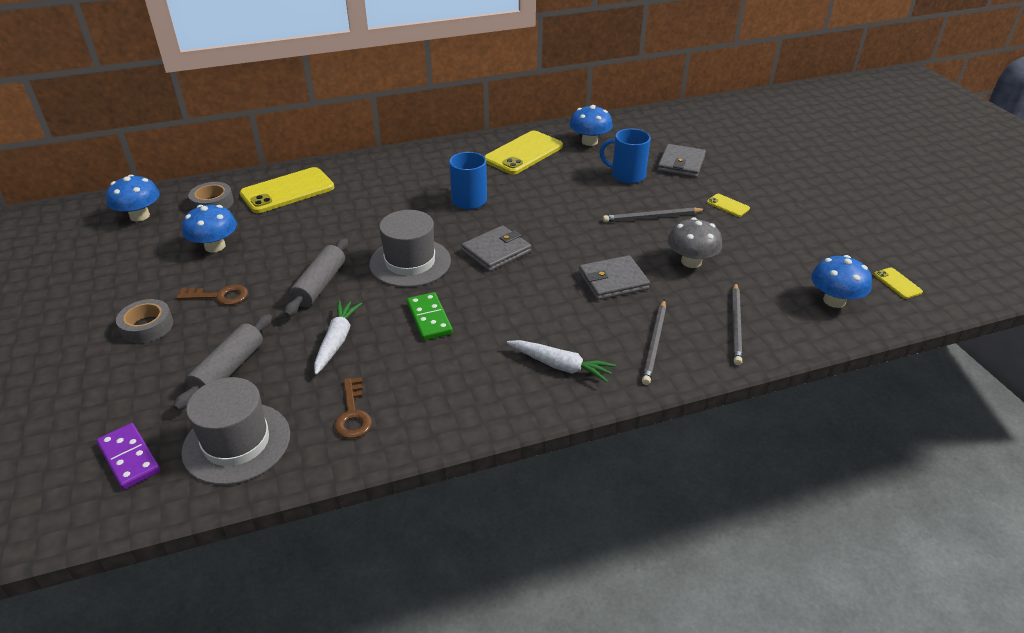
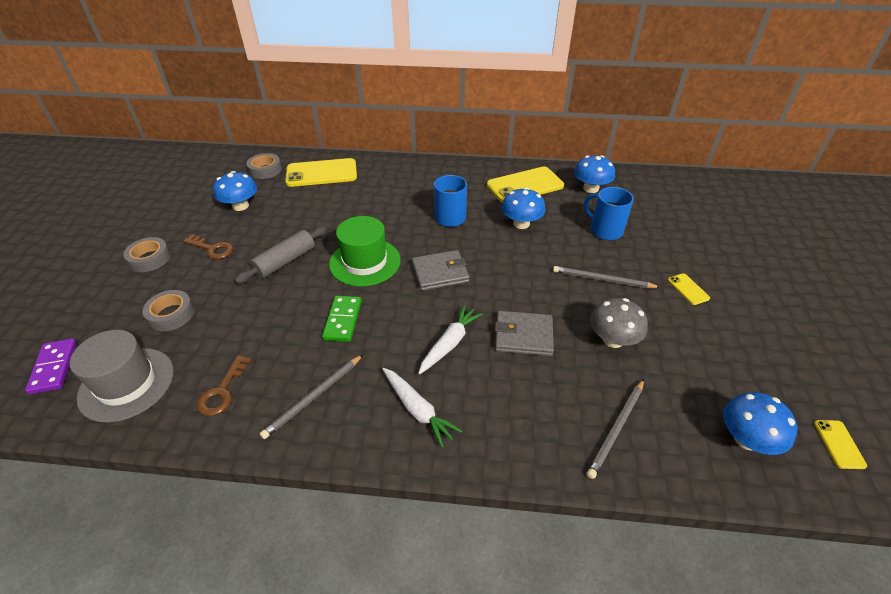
camera: 25 degrees right, 5 degrees up
(139, 216) = (213, 168): blue mushroom -> blue mushroom (521, 223)
(229, 369) = (171, 314): grey rolling pin -> grey tape
(336, 341) = (260, 317): white carrot -> white carrot (449, 343)
(410, 262) = (365, 262): grey hat -> green hat
(654, 343) = (520, 419): grey pencil -> grey pencil (314, 397)
(681, 164) = (665, 232): grey wallet -> none

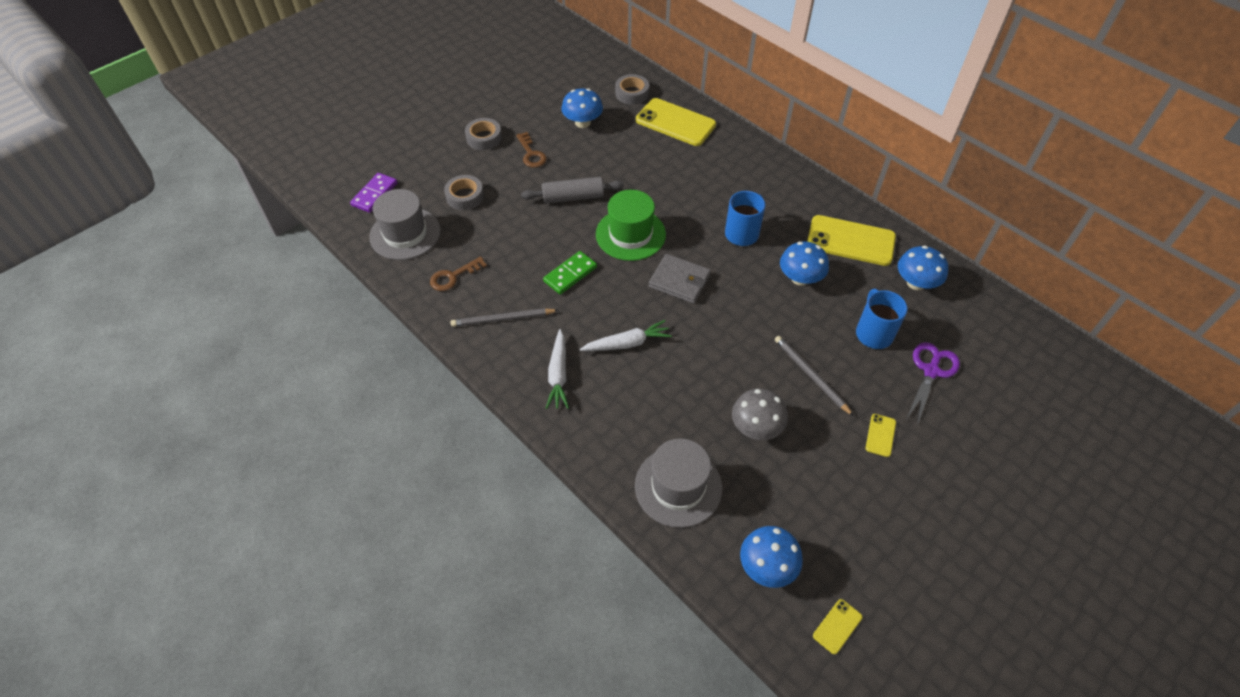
camera: 40 degrees right, 10 degrees up
(523, 336) = (688, 375): grey wallet -> none
(616, 429) = (678, 486): grey pencil -> grey hat
(663, 232) = (931, 371): none -> purple scissors

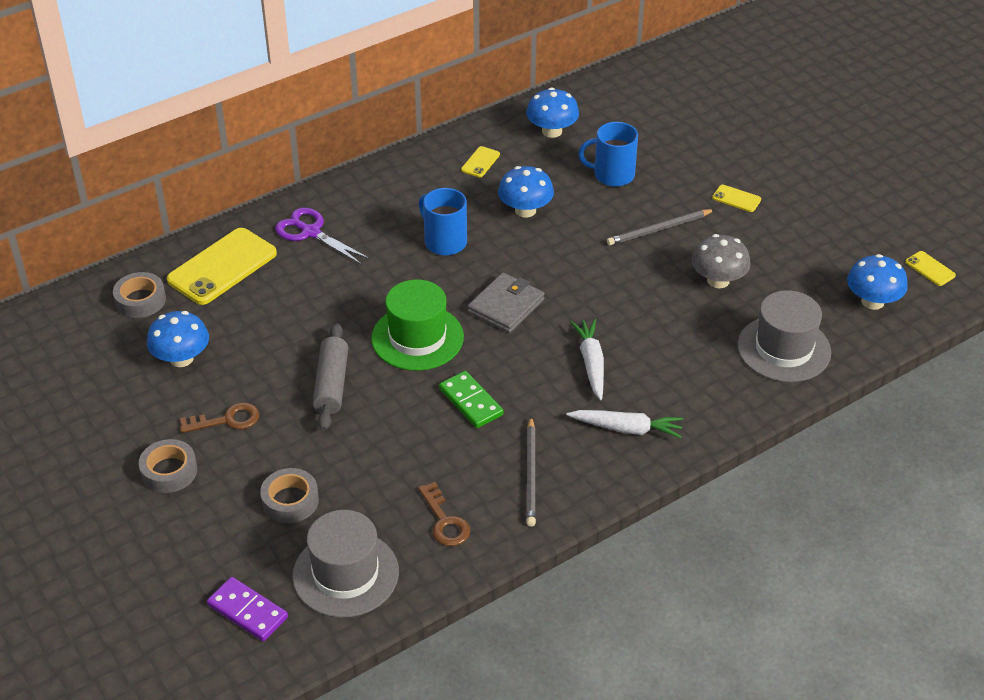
camera: 80 degrees left, 10 degrees down
(850, 241) = (480, 162): yellow phone -> yellow phone, size x0.45
(931, 371) = (666, 149): purple scissors -> purple scissors (311, 232)

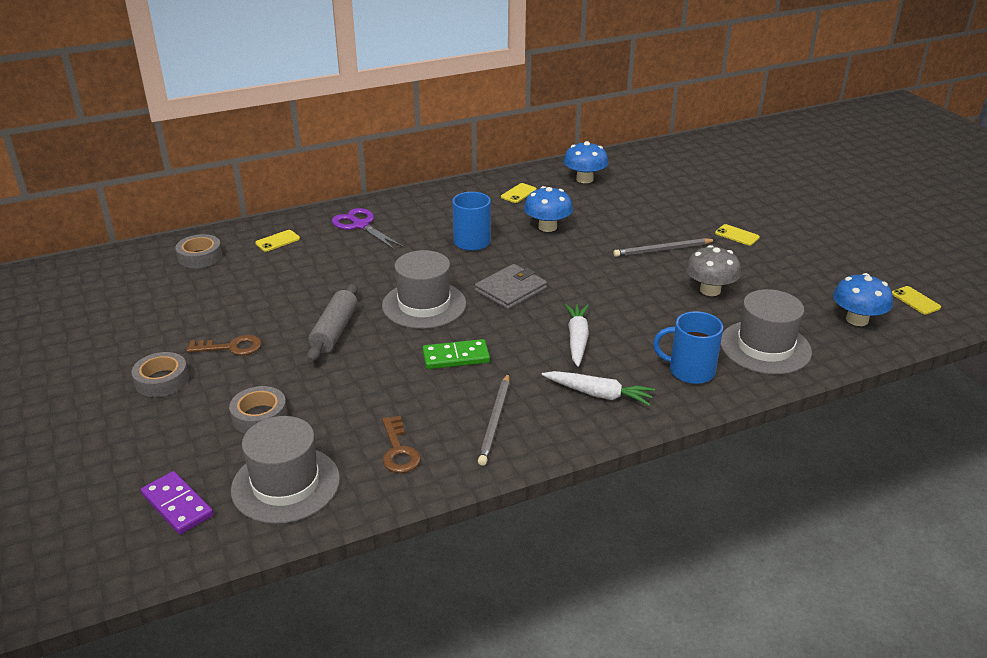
camera: 10 degrees right, 10 degrees down
(181, 358) = (214, 299): blue mushroom -> none
(222, 267) = (277, 241): yellow phone -> yellow phone, size x0.45
(417, 338) = (424, 305): green hat -> grey hat
(470, 402) = (456, 357): green domino -> green domino turned 75 degrees counterclockwise
(612, 175) = (629, 210): blue mug -> blue mug (690, 371)

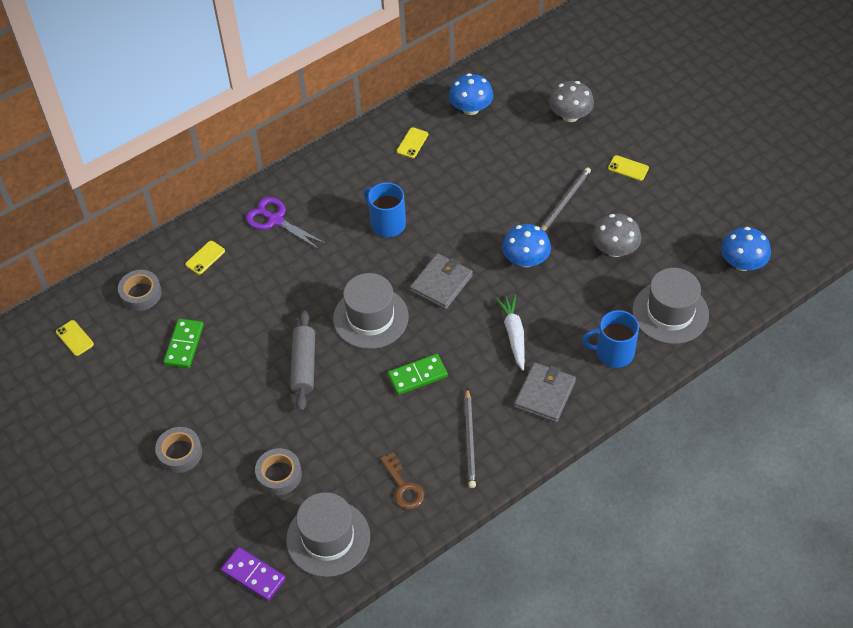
camera: 10 degrees left, 20 degrees up
(219, 298) = (184, 345): none -> green domino
(231, 347) = (222, 403): brown key -> none
(547, 227) = (452, 189): blue mushroom -> blue mushroom (526, 259)
(598, 394) = (545, 394): white carrot -> grey wallet
(662, 250) = (564, 202): grey pencil -> grey pencil turned 150 degrees clockwise
(683, 194) = (570, 115): none -> grey mushroom
(915, 300) = (789, 229): yellow phone -> yellow phone (74, 338)

